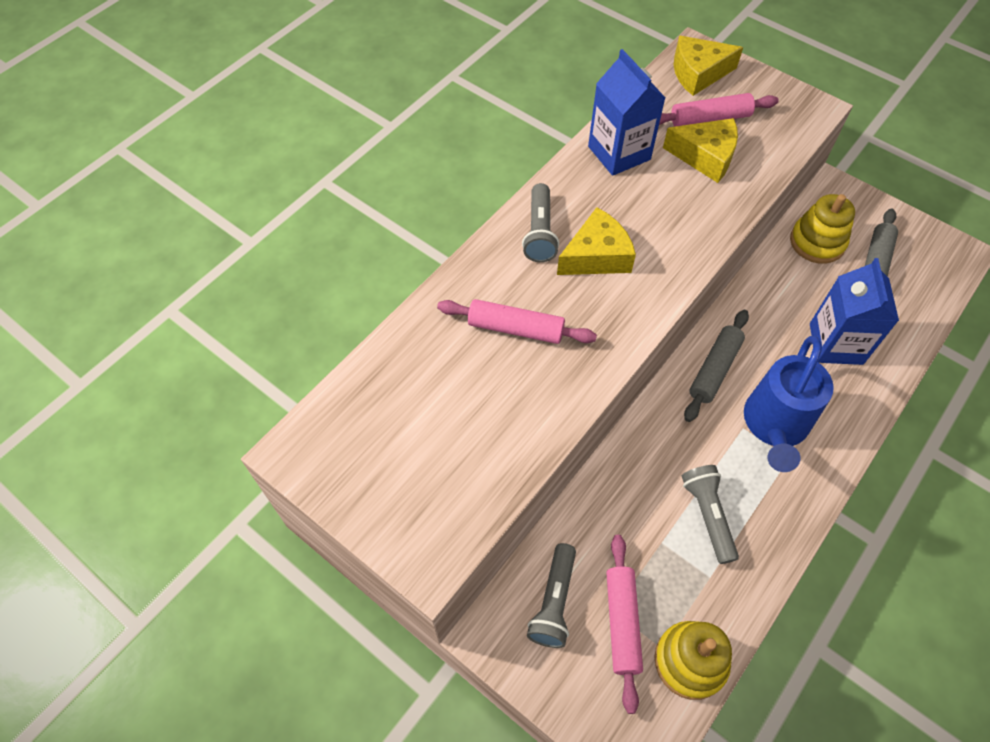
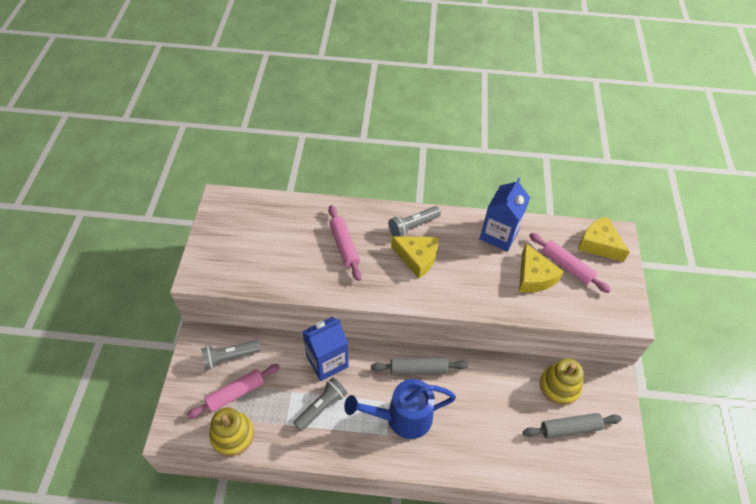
camera: 55 degrees right, 5 degrees down
(835, 344) = (487, 429): blue carton -> blue carton (327, 361)

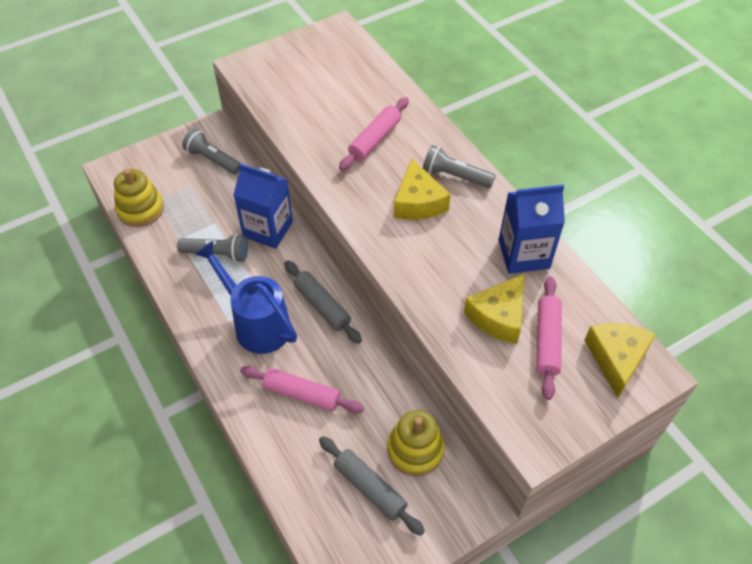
camera: 55 degrees right, 0 degrees up
(235, 393) = (181, 186): pink rolling pin -> pink rolling pin (302, 394)

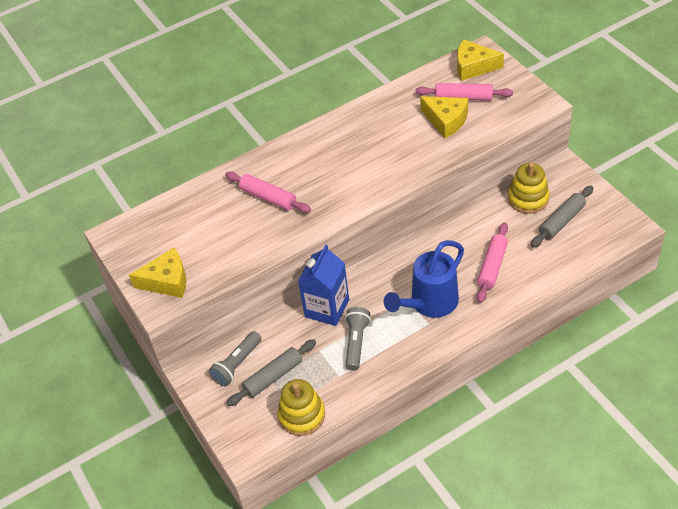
camera: 85 degrees left, 5 degrees down
(322, 306) = (408, 262): grey rolling pin -> grey rolling pin (273, 377)
(418, 202) = (340, 167): yellow cheese -> yellow cheese (167, 281)
(455, 176) = (312, 146): grey flashlight -> none
(523, 254) = (389, 108): blue carton -> none

